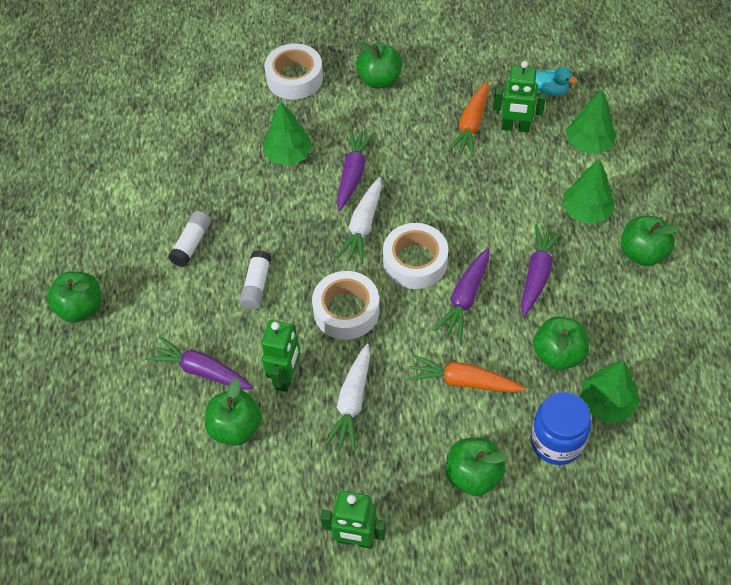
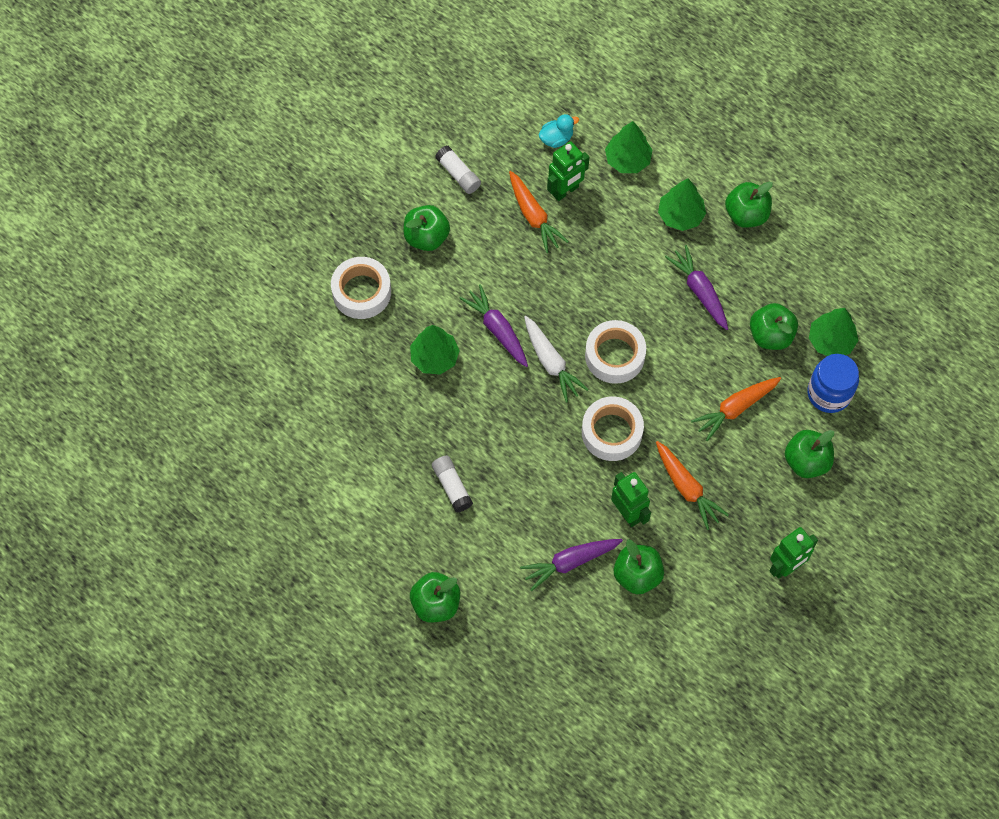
camera: 50 degrees left, 10 degrees up
(256, 285) = (533, 472): white glue stick -> white glue stick (458, 174)
(352, 402) = (687, 488): white carrot -> orange carrot
(465, 298) = (675, 351): purple carrot -> none

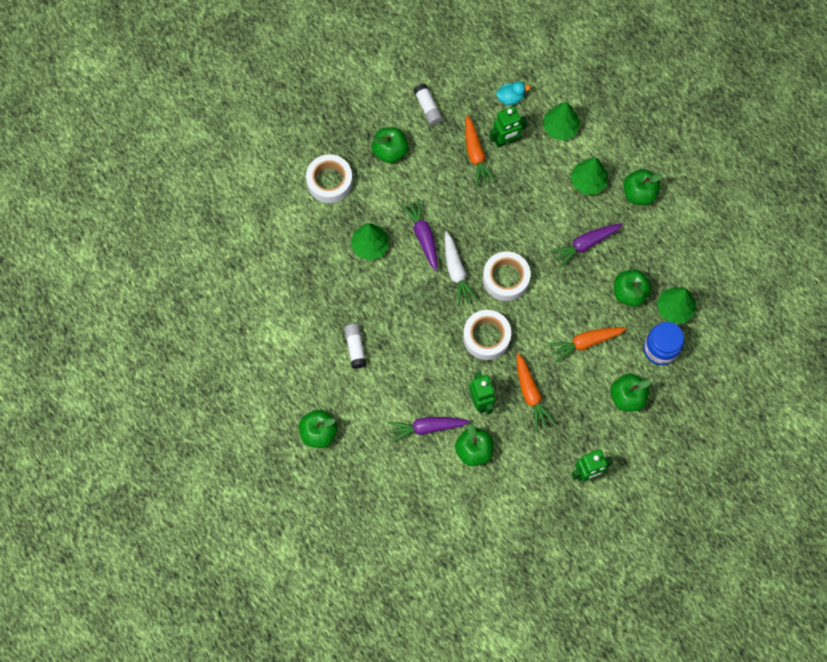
camera: 15 degrees right, 5 degrees up
(699, 291) = (585, 244): purple carrot -> purple carrot turned 105 degrees counterclockwise

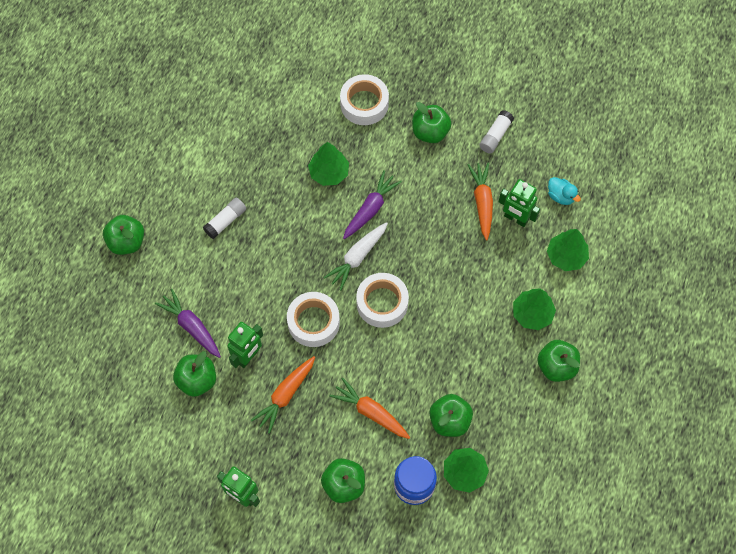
camera: 55 degrees right, 5 degrees down
(475, 155) = (482, 202): orange carrot -> orange carrot turned 135 degrees clockwise
(585, 244) = (467, 350): purple carrot -> none

